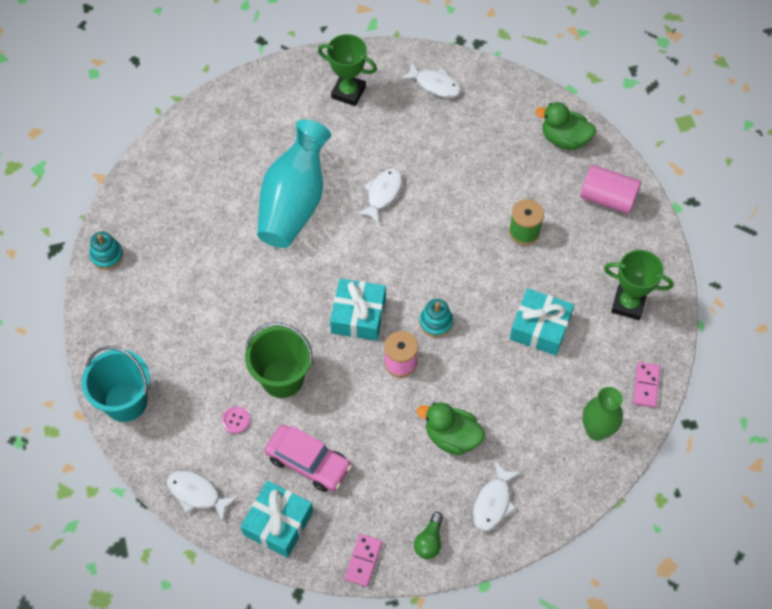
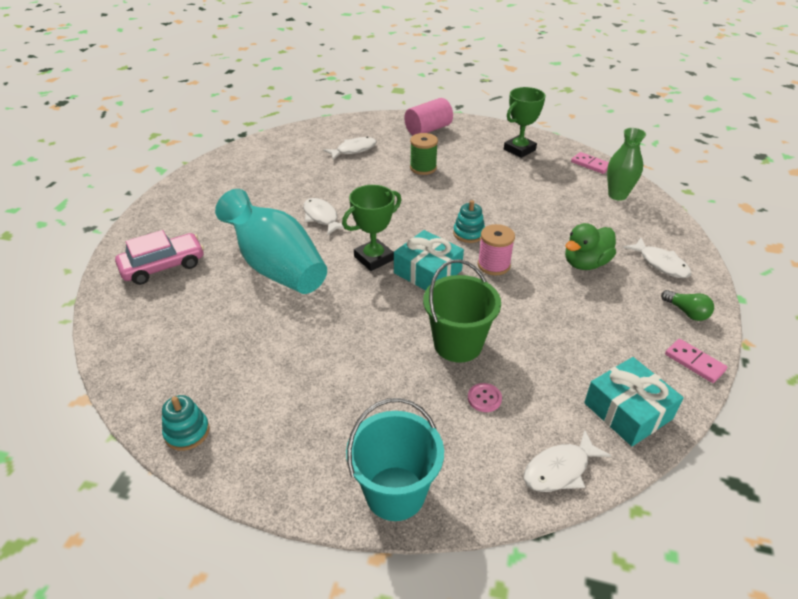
camera: 60 degrees left, 20 degrees down
(308, 462) = (565, 361): pink car -> pink car (163, 266)
(348, 92) = (206, 200): green trophy -> green trophy (374, 258)
(435, 85) = (253, 160): white fish -> white fish (354, 150)
(540, 328) = (511, 189): turquoise gift -> none
(564, 139) = (364, 129): green duck -> none

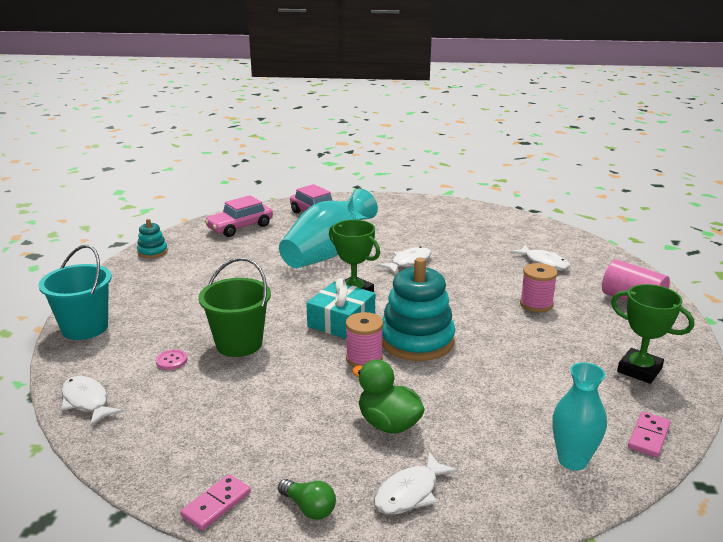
camera: 80 degrees right, 15 degrees down
(155, 337) = (240, 227): none -> pink car
(423, 168) = (536, 304): green spool -> pink spool
(469, 233) = (416, 340): turquoise stacking toy -> turquoise stacking toy, size x2.05
(617, 195) = (572, 460): green vase -> turquoise vase
(628, 411) = (147, 445): turquoise gift -> none
(686, 312) = (309, 508): green light bulb -> green light bulb turned 90 degrees counterclockwise

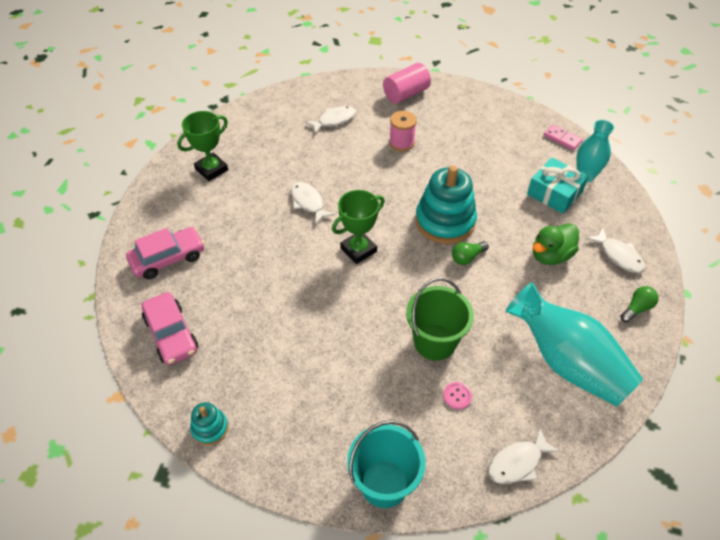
camera: 80 degrees left, 25 degrees up
(216, 504) = (638, 360): pink domino -> none
(328, 254) = (271, 259): turquoise vase -> turquoise vase (567, 362)
(341, 321) = (407, 265): turquoise gift -> turquoise gift (554, 193)
(364, 358) = (467, 257): pink spool -> green light bulb
(639, 370) = (494, 120): green trophy -> green trophy (211, 169)

